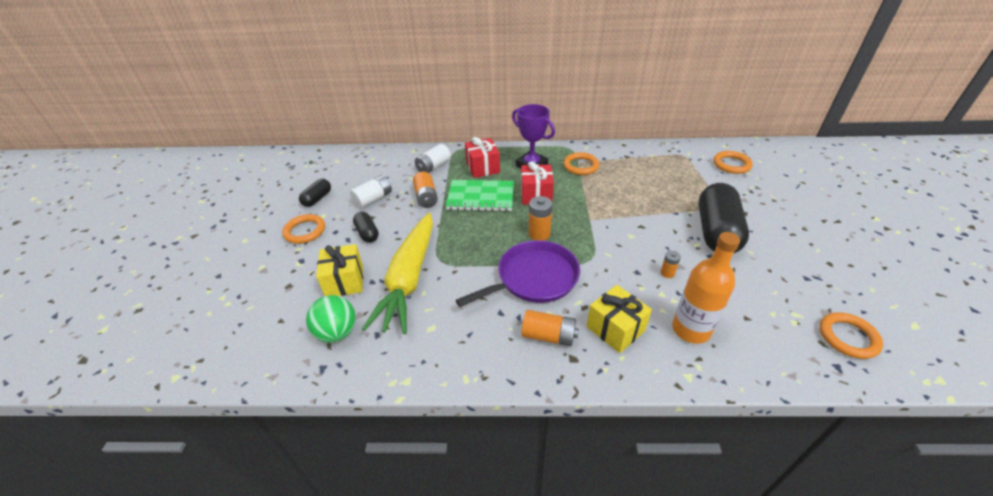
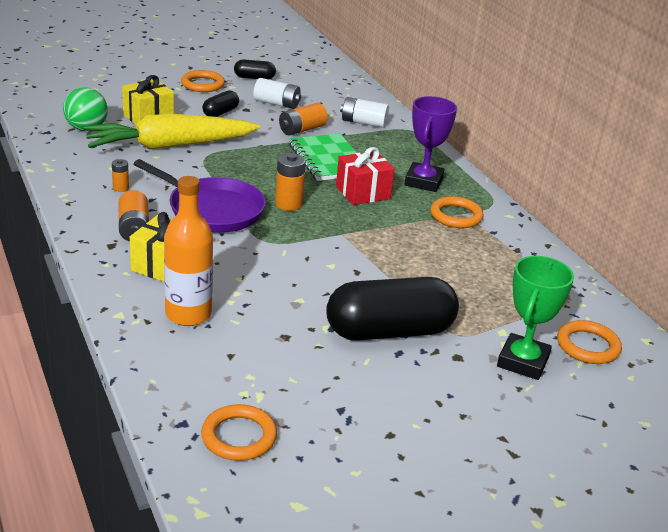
camera: 60 degrees right, 10 degrees down
(482, 168) = (388, 151): red gift -> none
(667, 273) = (276, 295): orange battery -> orange battery (120, 188)
(748, 190) = (522, 361): none -> green trophy

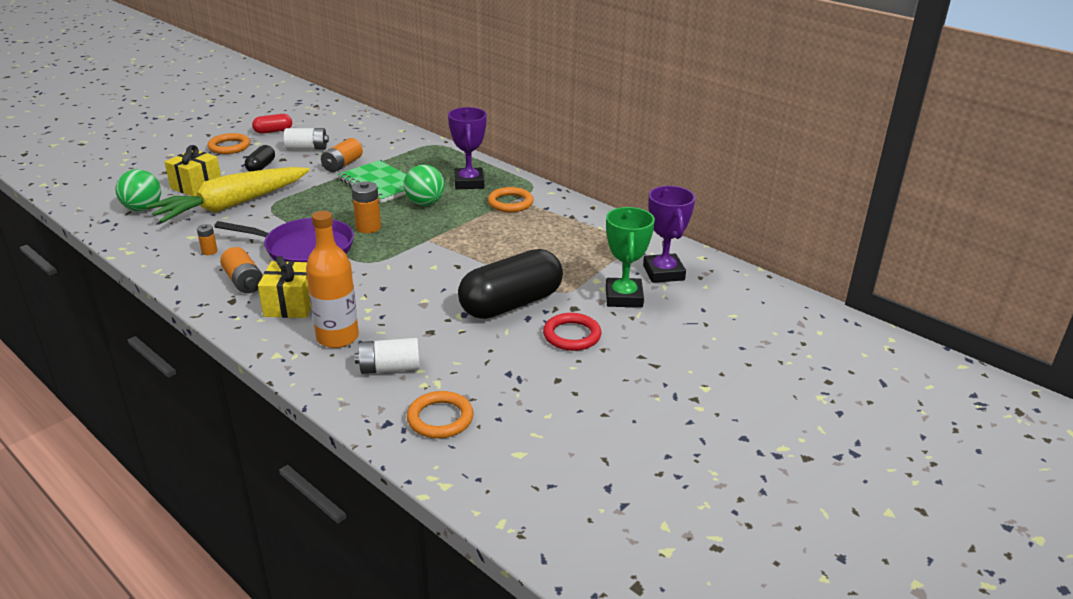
camera: 20 degrees left, 0 degrees up
(254, 78) = (273, 131): black capsule -> red capsule
(363, 123) = (391, 147): white battery -> white battery (389, 368)
(363, 193) = (425, 203): red gift -> green ball
(436, 388) = (572, 335): none -> red ring
(588, 346) = (663, 273): orange ring -> purple trophy

